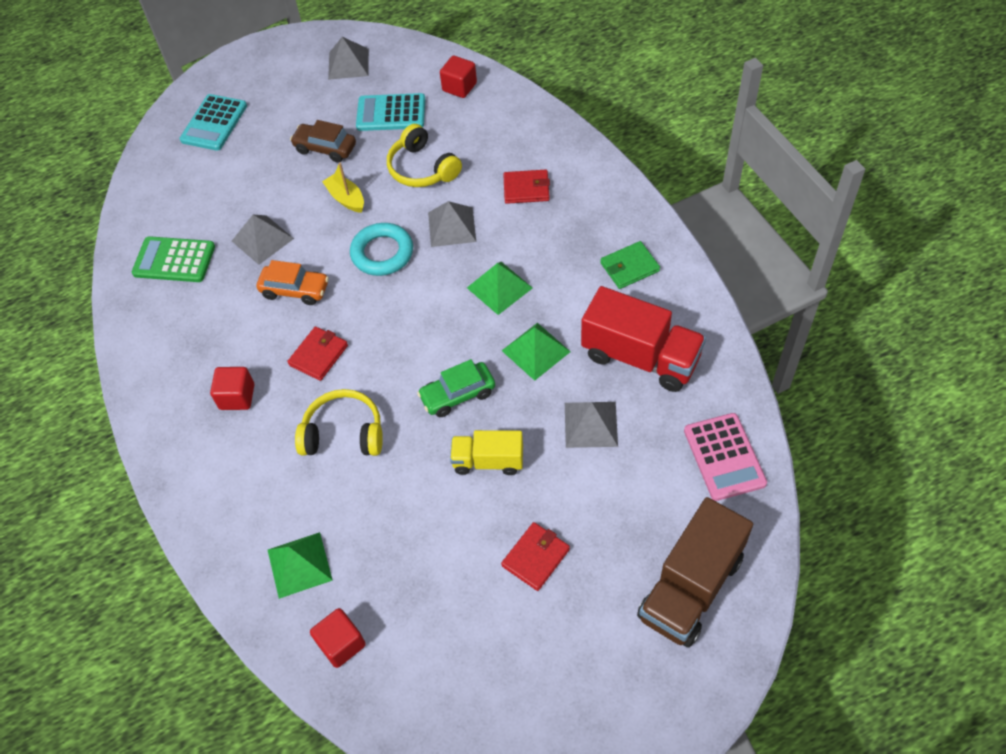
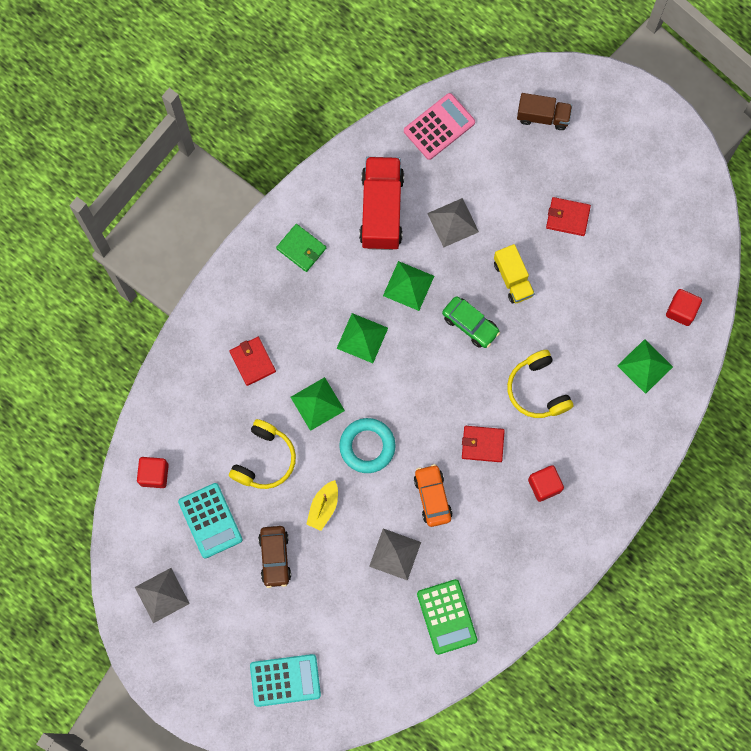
camera: 120 degrees left, 20 degrees up
(452, 227) = (317, 403): grey pyramid -> green pyramid
(690, 587) = (543, 116): brown truck -> brown truck, size x0.59

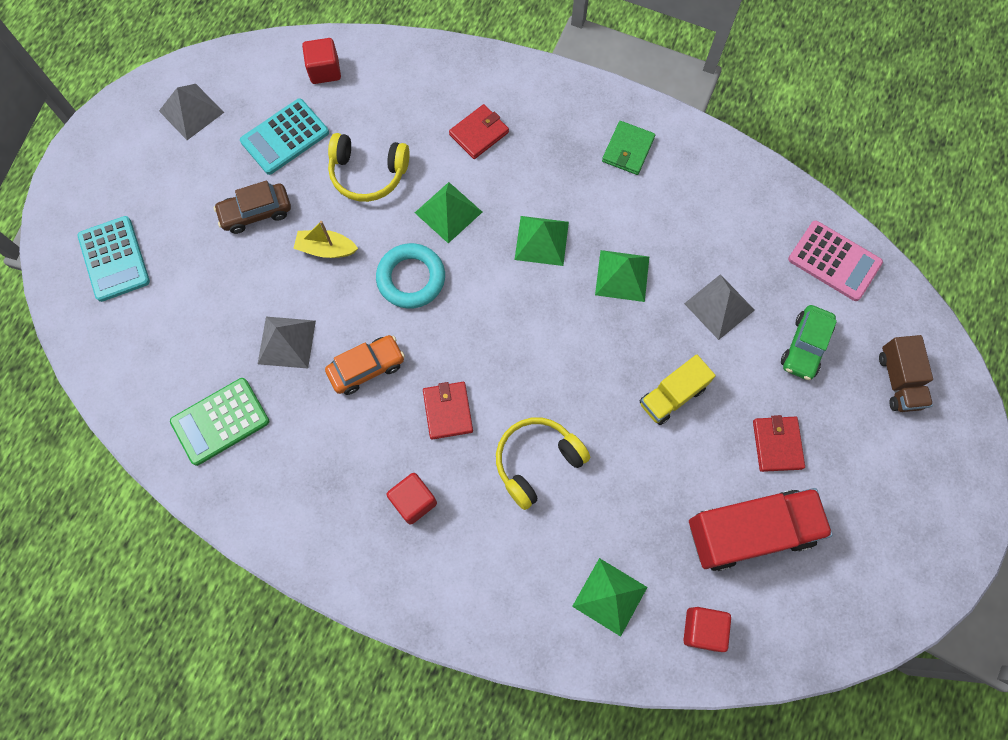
camera: 75 degrees right, 5 degrees down
(381, 210) = (705, 223): red truck -> red truck (749, 532)
(470, 324) = (596, 359): green car -> green car (805, 346)

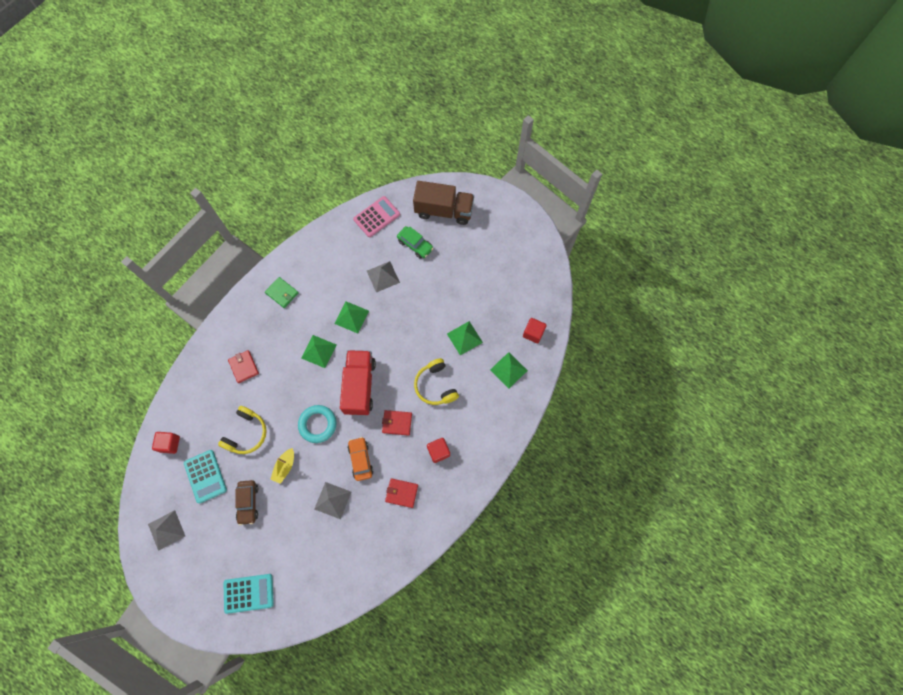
camera: 75 degrees left, 0 degrees up
(220, 421) = (367, 546): green calculator -> none
(448, 212) = (285, 395): green pyramid -> green pyramid (464, 338)
(672, 396) = (421, 312): yellow truck -> none
(749, 532) = (495, 299): red truck -> red truck (360, 386)
(777, 444) = (458, 273): red wallet -> red wallet (401, 493)
(899, 380) = (444, 210): brown truck -> brown truck, size x1.69

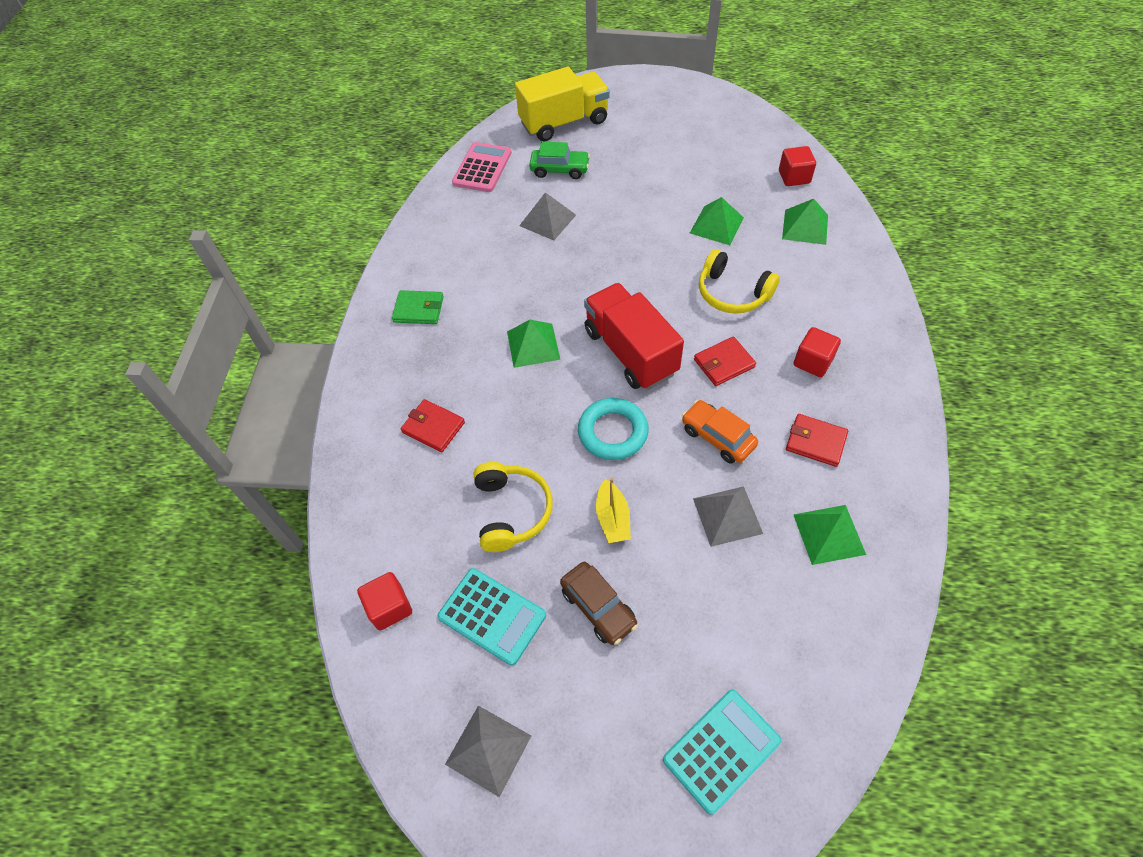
camera: 30 degrees left, 15 degrees down
(351, 317) = (545, 283): green pyramid -> green pyramid (829, 534)
(401, 493) = (815, 442): red wallet -> red wallet turned 45 degrees clockwise
(444, 210) = (564, 122): brown truck -> yellow truck

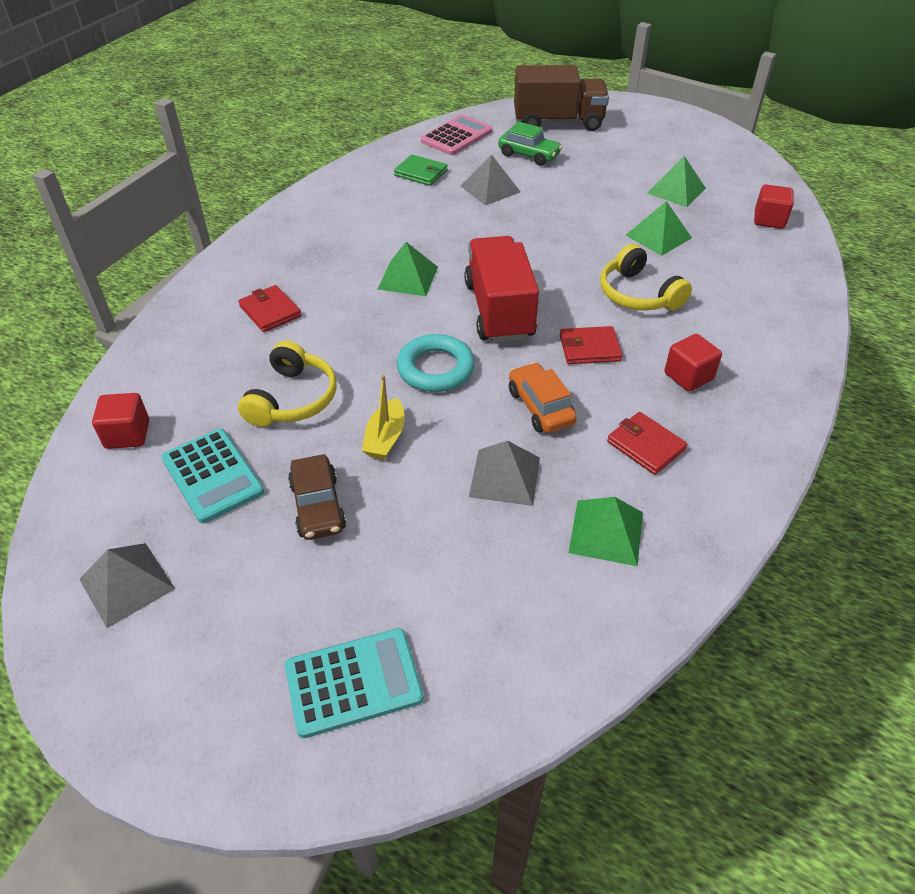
camera: 20 degrees right, 10 degrees down
(418, 309) = (323, 221): green wallet -> green wallet (421, 173)
(564, 122) = (558, 122): yellow truck -> brown truck
(805, 227) = (755, 262): green pyramid -> green pyramid (676, 190)

